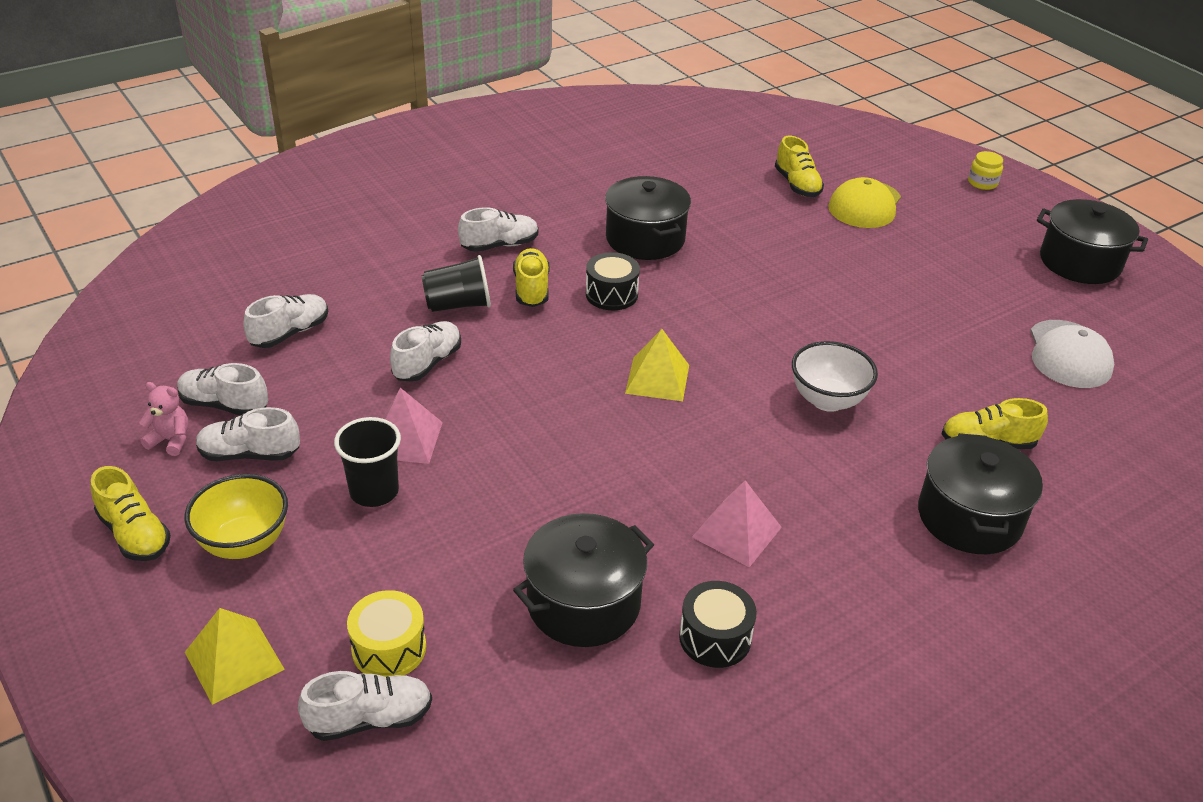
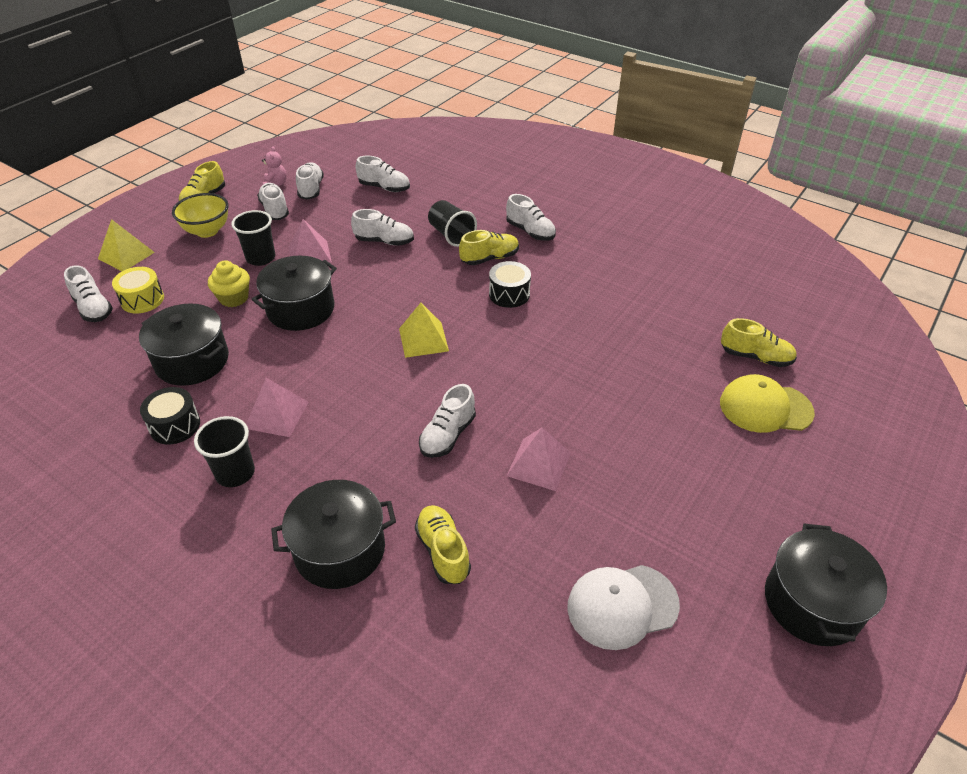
camera: 70 degrees right, 5 degrees up
(458, 537) = (234, 298): none -> yellow cupcake
(645, 239) = (593, 292): black pot -> black pot (300, 309)
(797, 185) = (755, 357): yellow shoe -> yellow shoe turned 120 degrees counterclockwise
(827, 400) = (447, 435): white bowl -> white shoe
(827, 587) = (235, 473): none -> black cup
(890, 351) = (539, 464): none -> pink pyramid
(982, 183) = (901, 493): yellow jar -> none

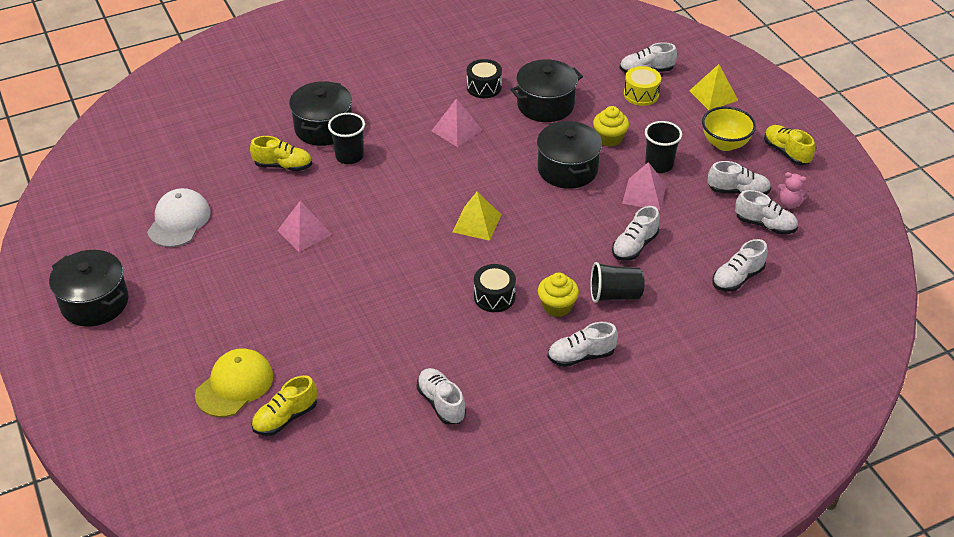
camera: 120 degrees right, 0 degrees up
(235, 473) = (419, 103): black cup -> black cup (349, 156)
(447, 435) = (368, 200): white shoe -> white shoe (441, 403)
(489, 258) = (557, 306): yellow shoe -> yellow cupcake

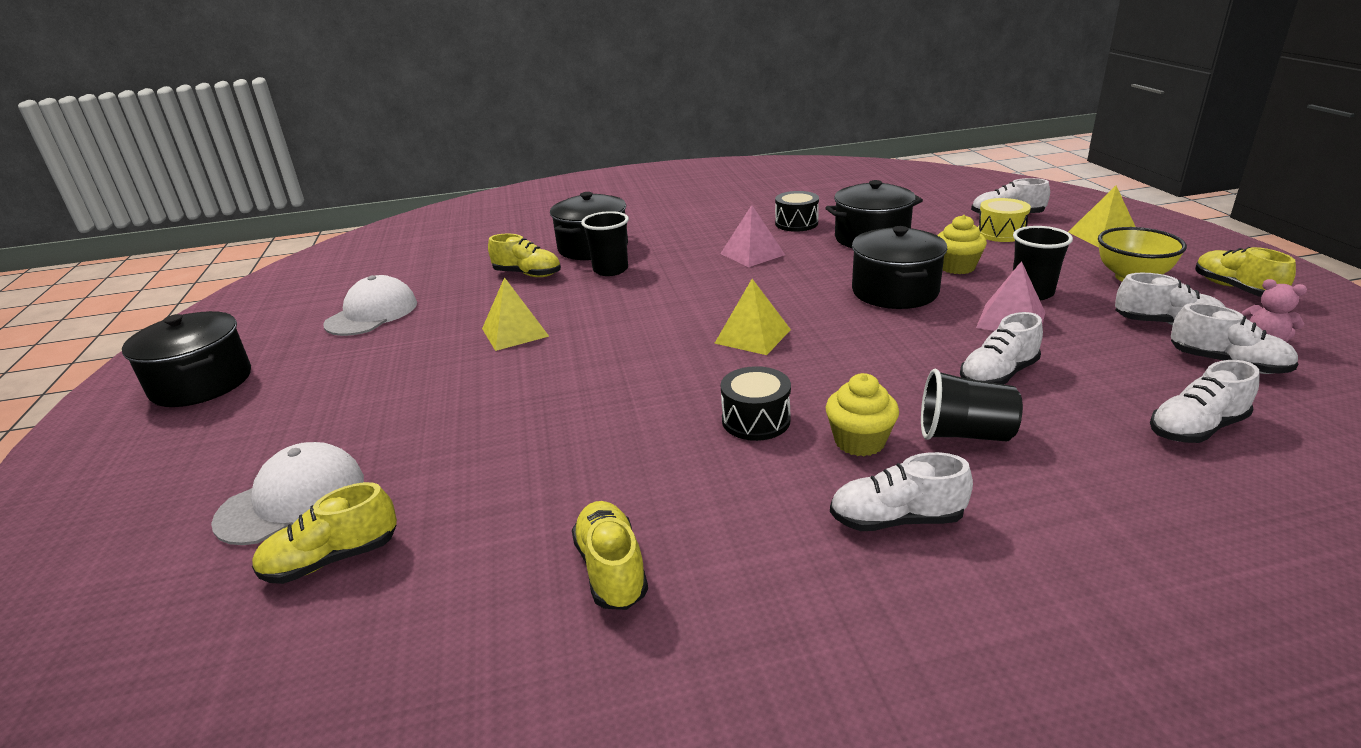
camera: 15 degrees right, 15 degrees down
(234, 385) = (292, 500): yellow cap -> white cap
(304, 232) = (515, 332): pink pyramid -> yellow pyramid
(441, 403) = (611, 569): white shoe -> yellow shoe

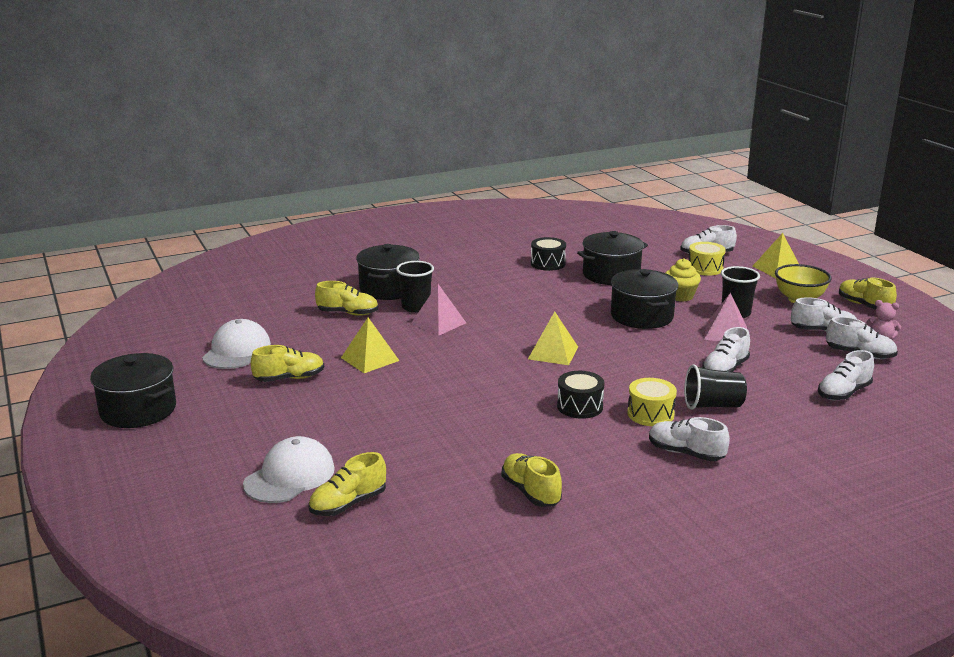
camera: 15 degrees left, 5 degrees down
(403, 352) = (289, 378): none -> yellow shoe
(752, 254) = (524, 290): pink pyramid -> pink pyramid (438, 323)
(859, 441) = (650, 414): yellow cupcake -> yellow drum
(896, 519) = (685, 453): white shoe -> white shoe turned 45 degrees clockwise

